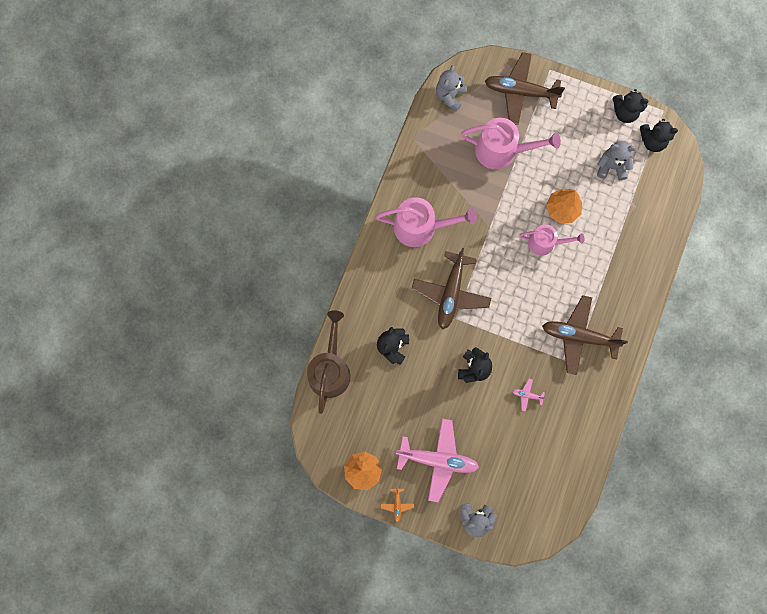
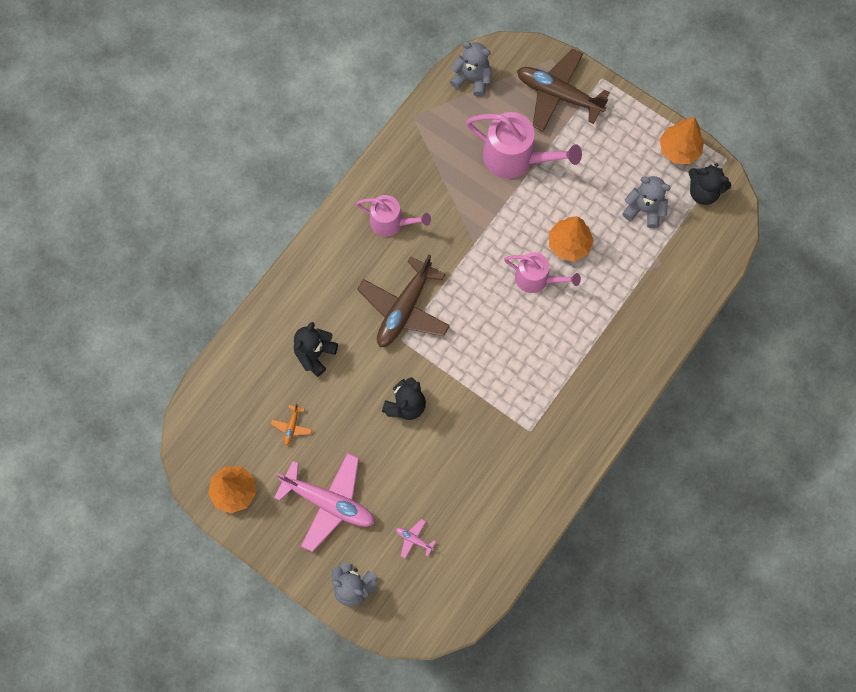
camera: 15 degrees right, 5 degrees down
(330, 370) = (231, 361): brown watering can -> none
(397, 505) = (263, 543): orange plane -> orange plane (291, 427)
(420, 227) = (391, 222): pink watering can -> pink watering can, size x0.64
(450, 96) = (472, 79): grey teddy bear -> grey teddy bear turned 75 degrees clockwise
(527, 395) = (461, 454): pink plane -> pink plane (414, 539)
(579, 336) = (545, 400): brown plane -> none
(625, 112) = (679, 150): black teddy bear -> orange tree

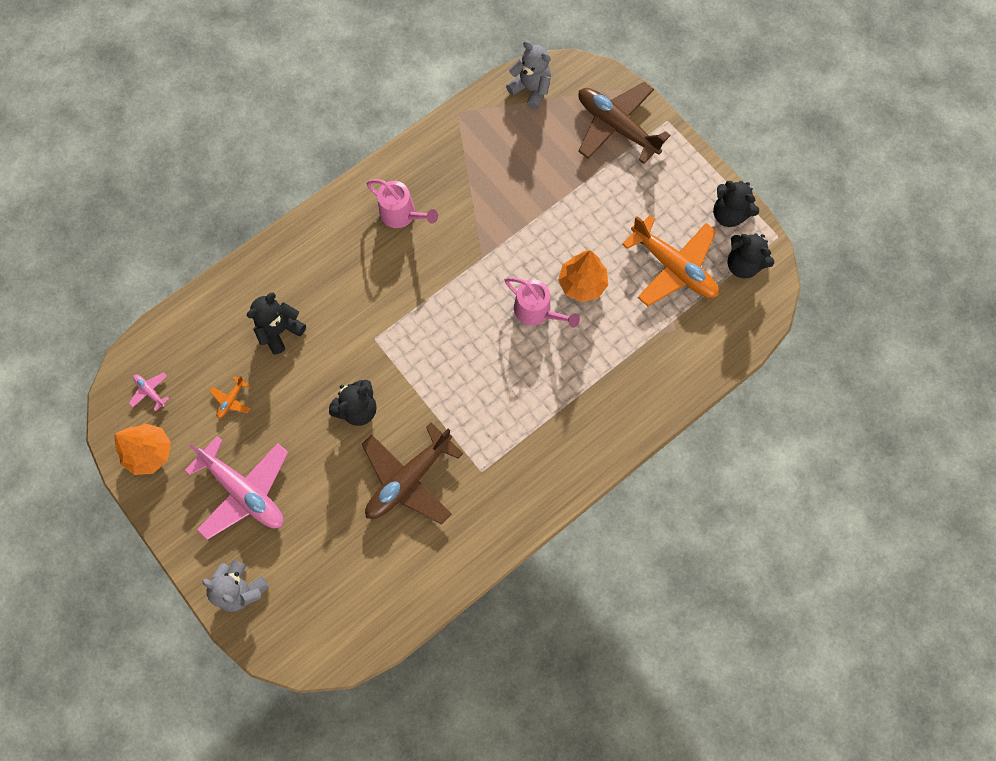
camera: 15 degrees right, 0 degrees up
(404, 309) = (387, 307): brown plane -> brown plane (408, 479)
(414, 539) = (321, 555): pink plane -> pink plane (150, 391)
(515, 158) = (552, 180): pink watering can -> none
(644, 209) = (673, 267): grey teddy bear -> orange plane
(679, 150) = (729, 214): orange tree -> black teddy bear

